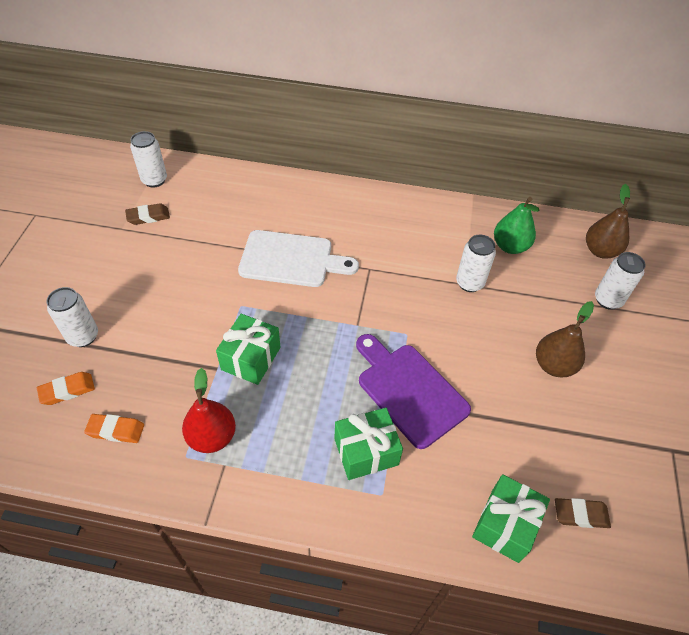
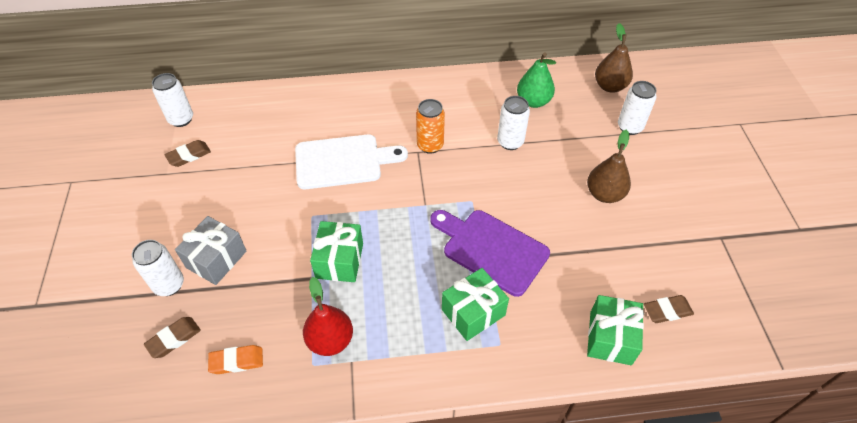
camera: 15 degrees left, 0 degrees up
(67, 390) = (174, 339): orange eraser -> brown eraser
(135, 324) = (216, 259): none -> grey gift
(384, 265) = (430, 145): none -> orange can

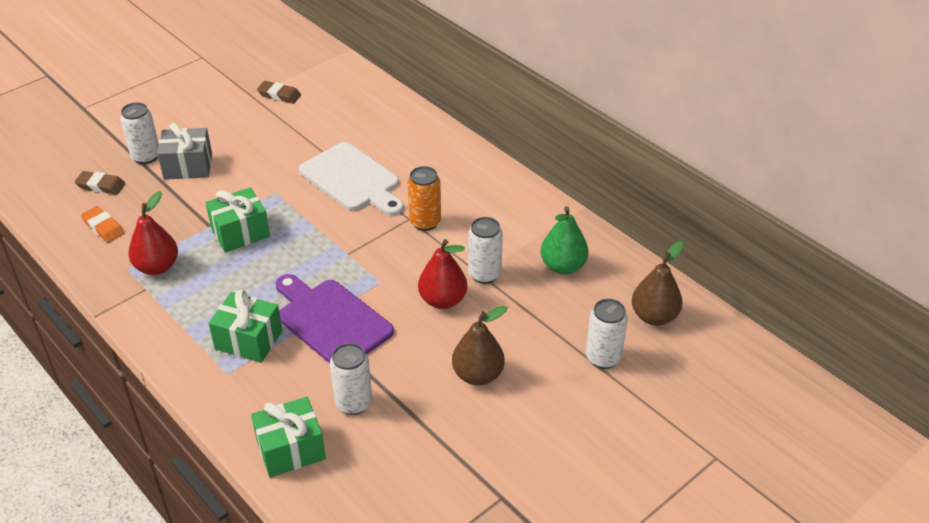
camera: 55 degrees right, 10 degrees down
(181, 119) = (314, 69): white can -> white can (353, 403)
(491, 249) = (331, 320): purple cutting board -> purple cutting board turned 45 degrees counterclockwise
(519, 176) = (443, 300): none -> red pear
(667, 311) = (358, 483): brown eraser -> none

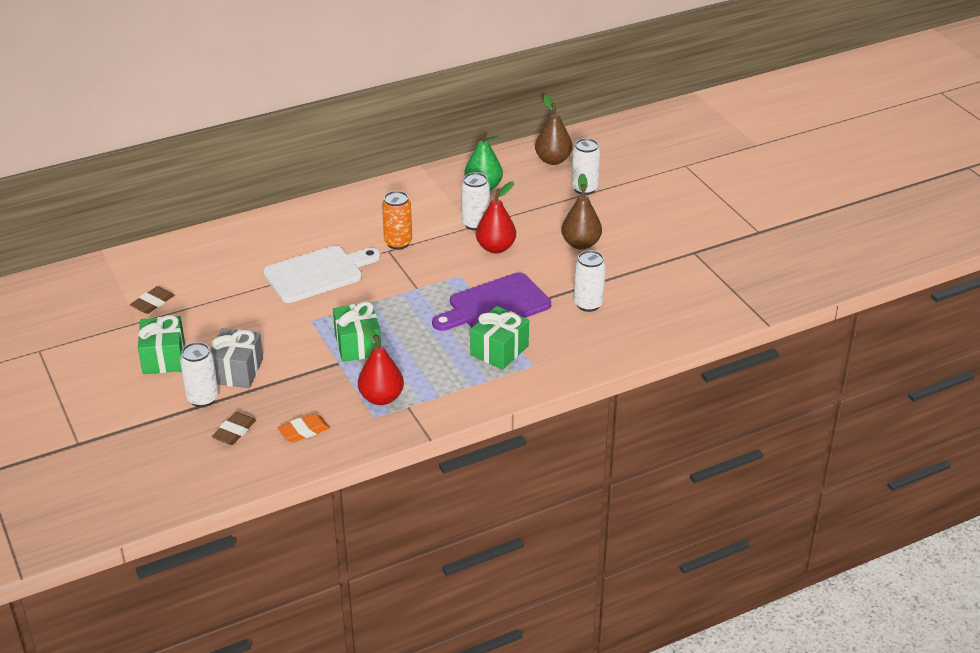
camera: 75 degrees left, 5 degrees down
(291, 449) = (624, 339): green gift -> green gift (164, 358)

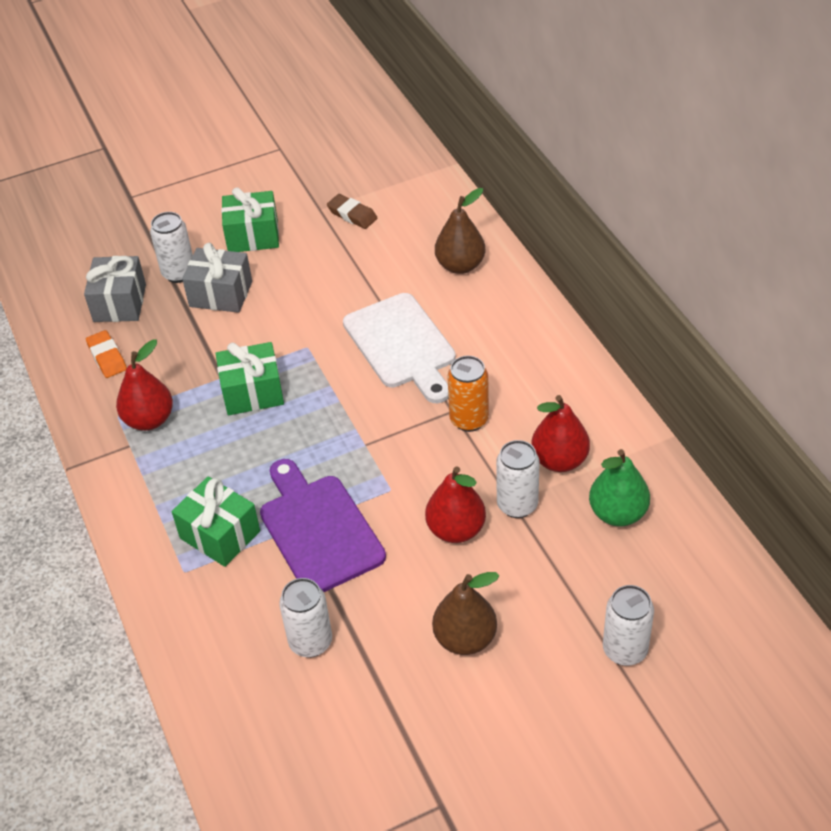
camera: 95 degrees right, 10 degrees up
(234, 431) = (119, 303): brown eraser -> grey gift
(438, 207) = (559, 460): none -> red pear
(553, 160) = (709, 607): brown pear -> brown pear (460, 265)

